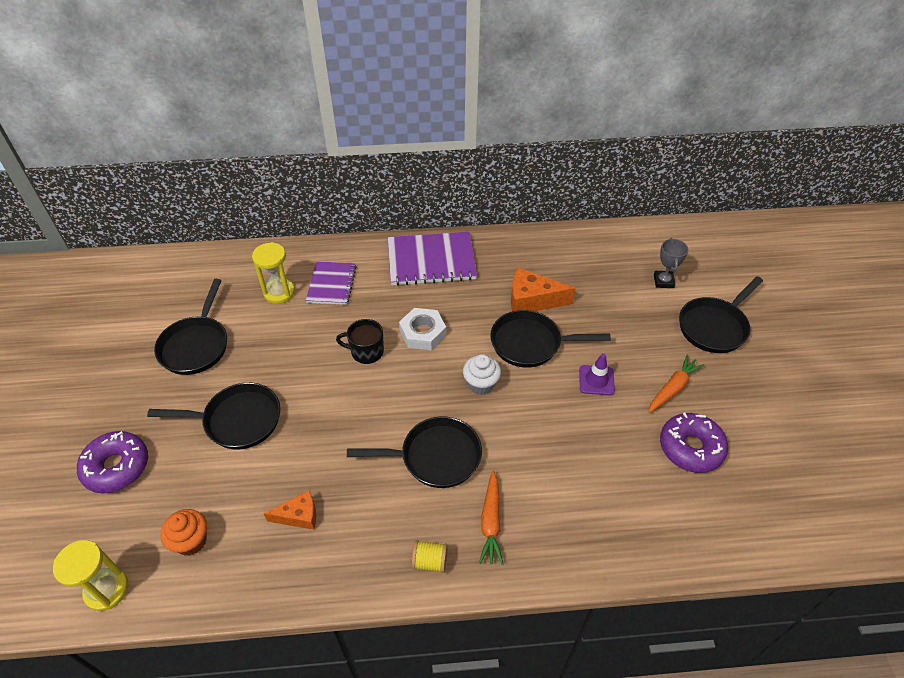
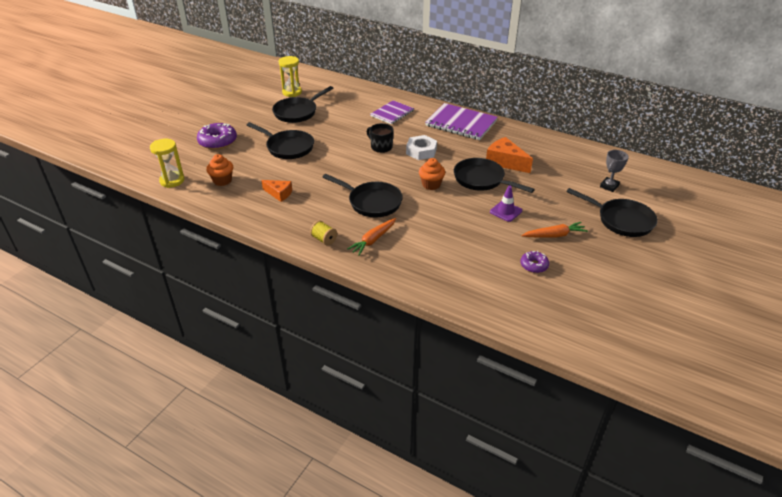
camera: 35 degrees right, 10 degrees down
(279, 293) = (360, 107): yellow hourglass -> yellow hourglass (292, 92)
(481, 384) = (431, 185): white cupcake -> orange cupcake
(690, 448) = (534, 265): purple donut -> purple donut, size x0.57
(714, 326) = (621, 220): black pan -> black pan turned 135 degrees counterclockwise

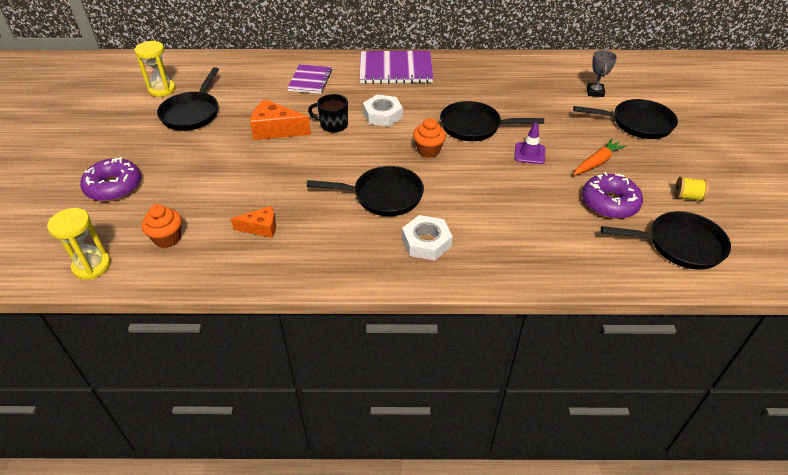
camera: 30 degrees left, 5 degrees up
(288, 147) = (219, 163): black pan -> black pan (680, 245)
(324, 239) = (369, 265): yellow spool -> yellow spool (687, 197)
(373, 240) = (426, 242): orange carrot -> white nut
(505, 162) = (479, 99): orange cheese -> orange cheese (275, 130)
(534, 265) = (609, 203): purple donut -> purple donut, size x1.76

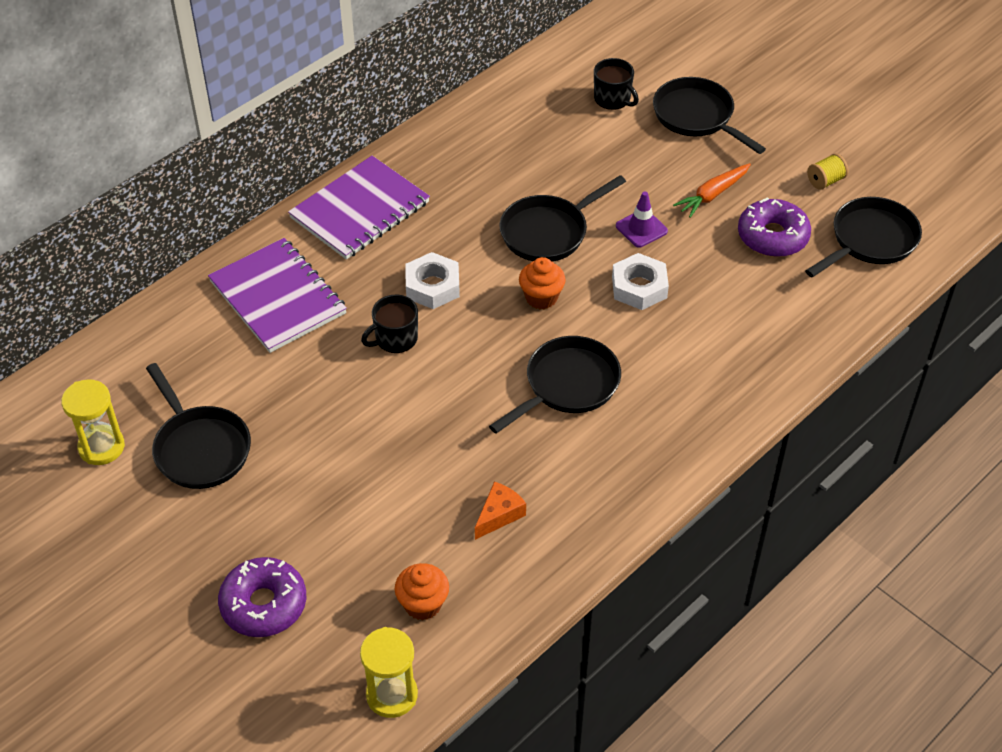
camera: 45 degrees left, 5 degrees up
(275, 130) = (339, 394): orange cheese -> none
(310, 80) = (277, 297): purple notebook -> purple notebook, size x1.60
(426, 242) = (671, 403): white nut -> white nut (639, 287)
(595, 92) = (613, 99): grey trophy -> black mug
(597, 162) = (712, 195): orange carrot -> orange carrot turned 135 degrees counterclockwise
(637, 124) = (697, 117): black pan -> black pan turned 90 degrees counterclockwise

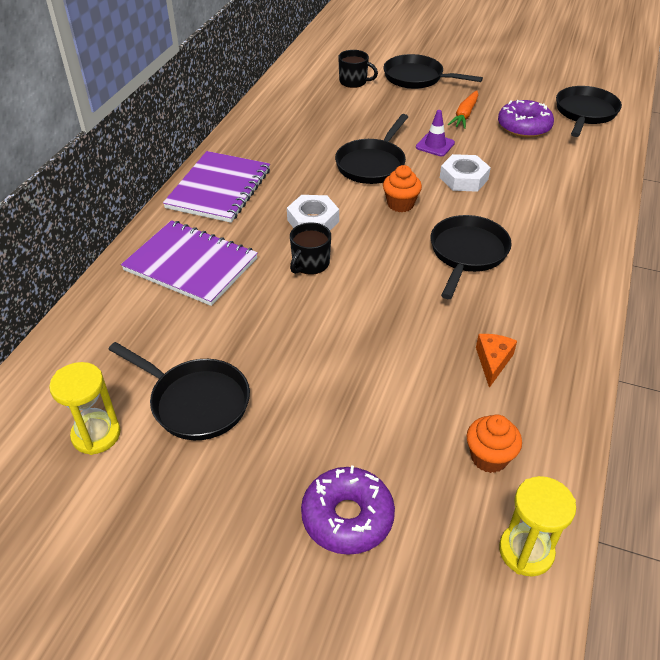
camera: 25 degrees left, 5 degrees down
(825, 181) = (527, 90): yellow spool -> none

